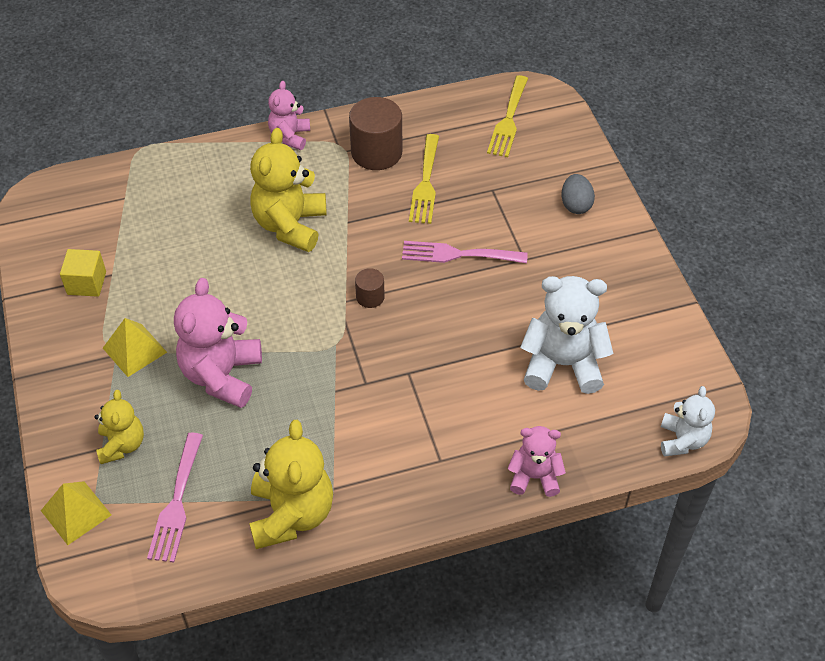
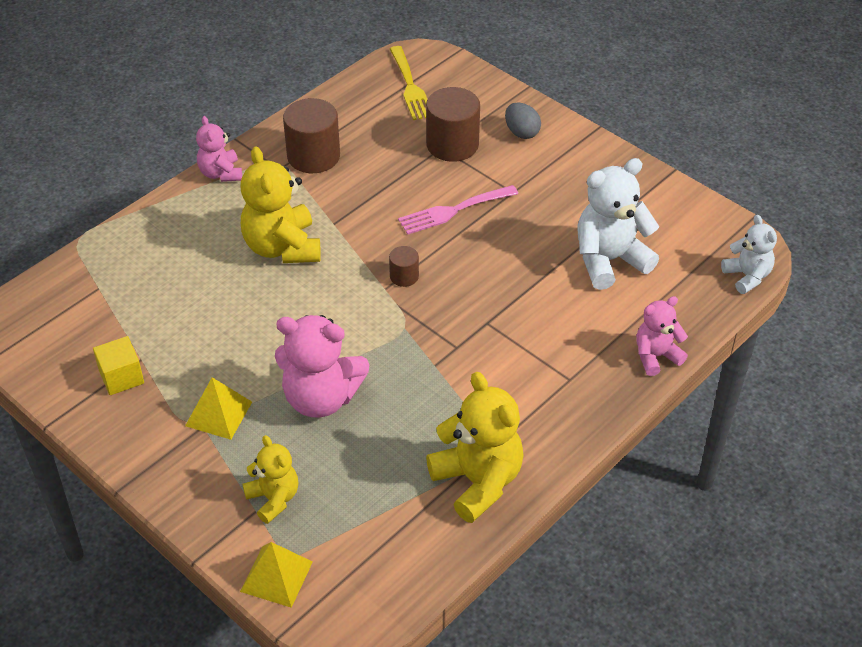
camera: 30 degrees left, 5 degrees down
(177, 503) = (366, 522): pink fork -> none
(222, 375) = (321, 398): pink teddy bear -> pink teddy bear turned 60 degrees counterclockwise
(425, 183) = (378, 165): yellow fork -> none
(504, 191) = (452, 145): none -> brown cylinder

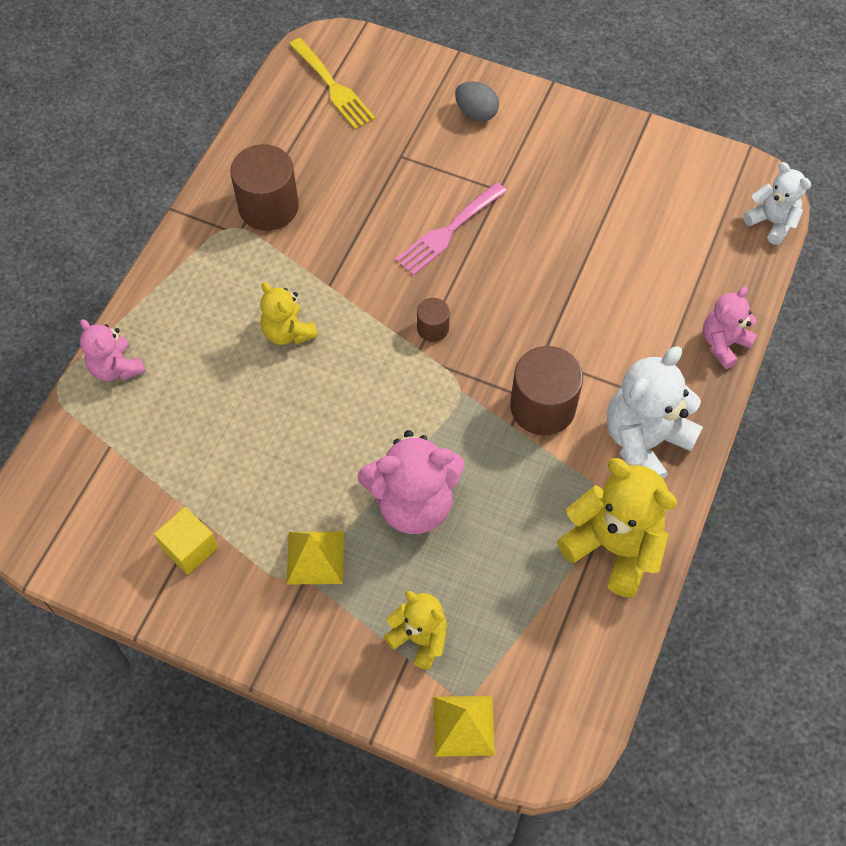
camera: 20 degrees left, 15 degrees up
(221, 173) = (176, 258): pink teddy bear -> pink teddy bear (116, 368)
(282, 247) = (288, 332): yellow teddy bear -> yellow teddy bear, size x0.59
(452, 145) = (410, 149): brown cylinder -> brown cylinder (542, 407)
(609, 260) = (631, 244): white teddy bear -> white teddy bear (644, 442)

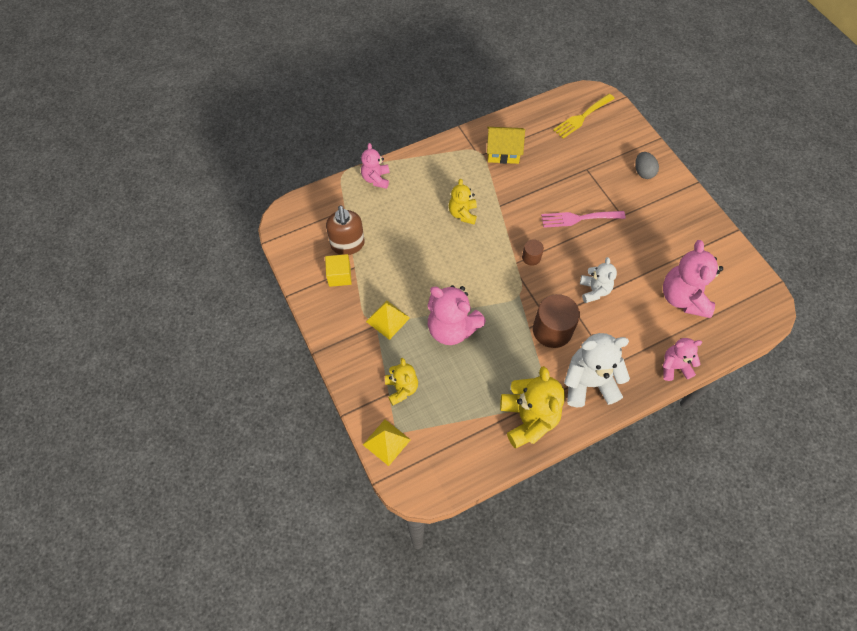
camera: 40 degrees right, 0 degrees up
(160, 494) = (347, 245): none -> brown soap dispenser
(268, 206) = (503, 152): brown cylinder -> yellow house
(333, 87) = (582, 117): yellow fork -> yellow fork turned 45 degrees clockwise
(660, 247) = (683, 298): none -> pink teddy bear
(771, 222) = (758, 326): white teddy bear -> white teddy bear (594, 290)

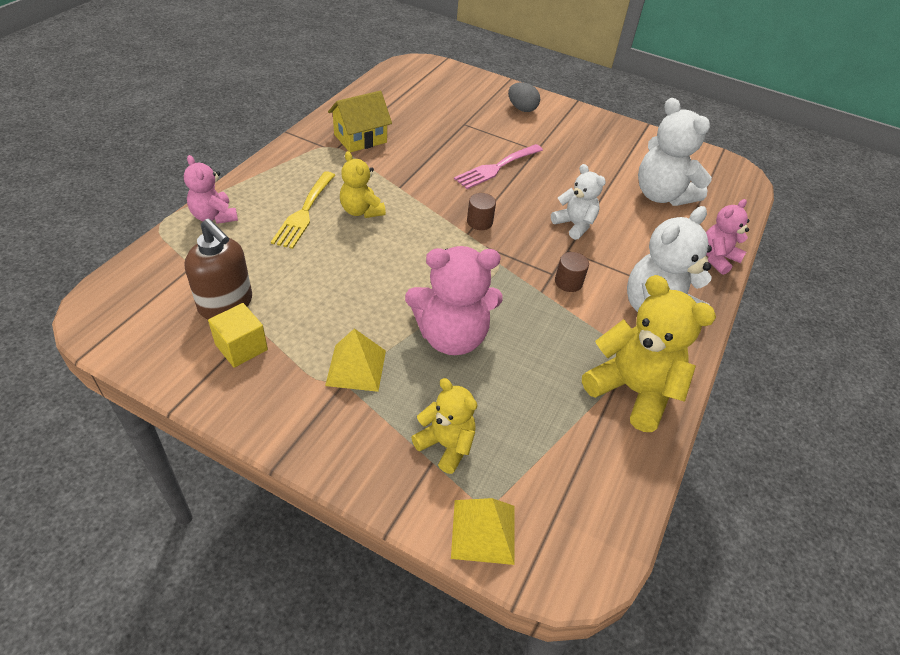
camera: 40 degrees left, 15 degrees down
(552, 330) = (568, 282): brown cylinder -> brown cylinder, size x0.51
(582, 117) = (419, 84): yellow fork -> yellow fork (304, 212)
(683, 298) = (661, 195): pink teddy bear -> white teddy bear

